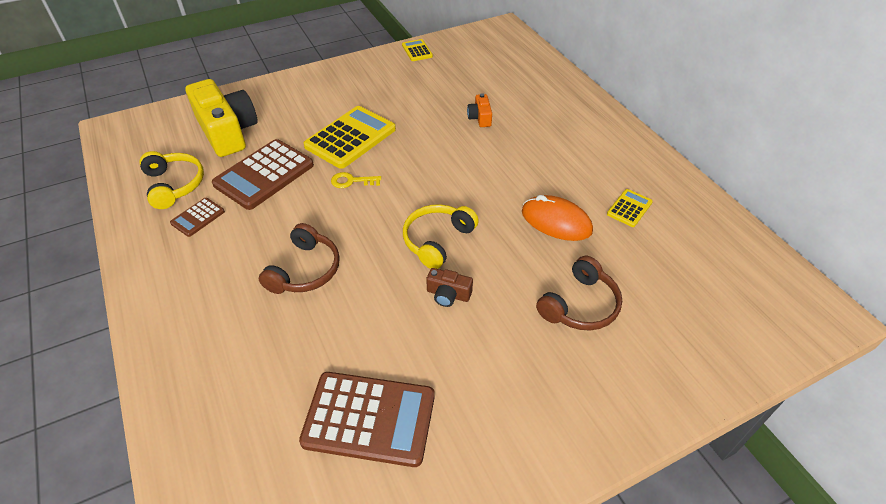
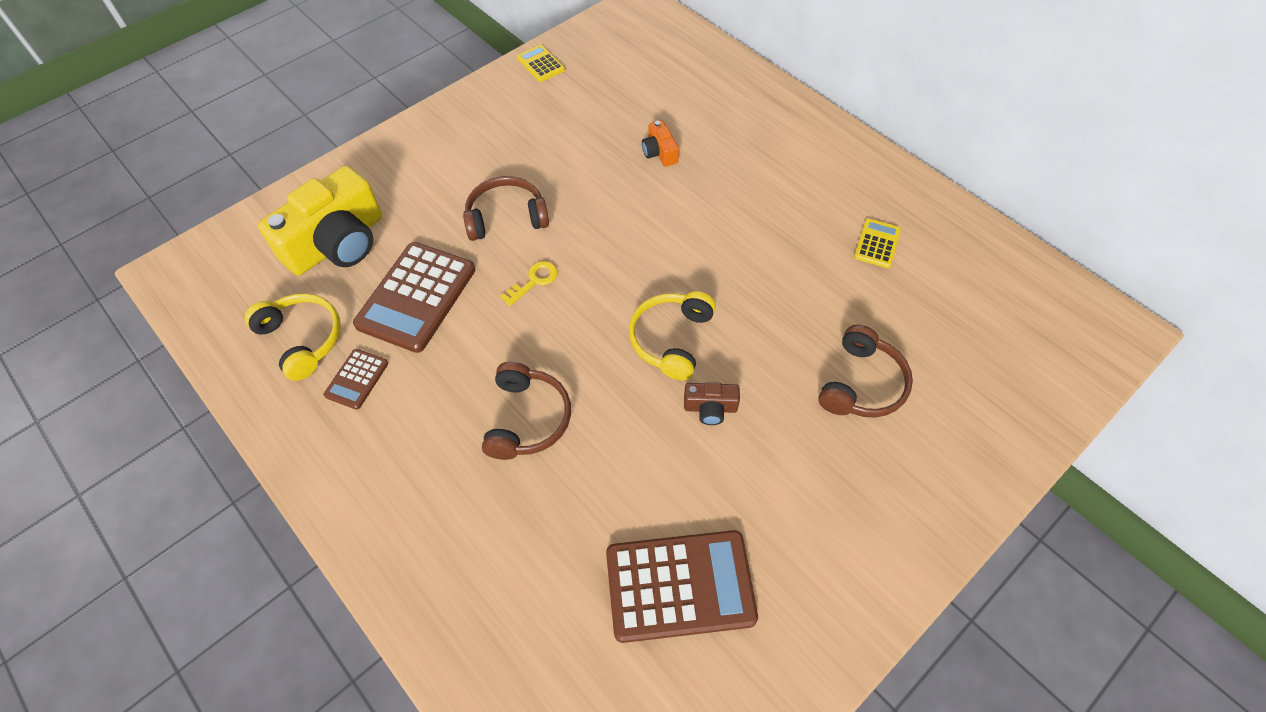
camera: 15 degrees left, 10 degrees up
(227, 131) = (337, 243): yellow camera -> yellow camera turned 90 degrees clockwise
(350, 138) = (506, 217): yellow calculator -> brown headphones
(351, 181) = (534, 281): yellow key -> yellow key turned 150 degrees clockwise
(556, 221) = (800, 281): orange mouse -> none

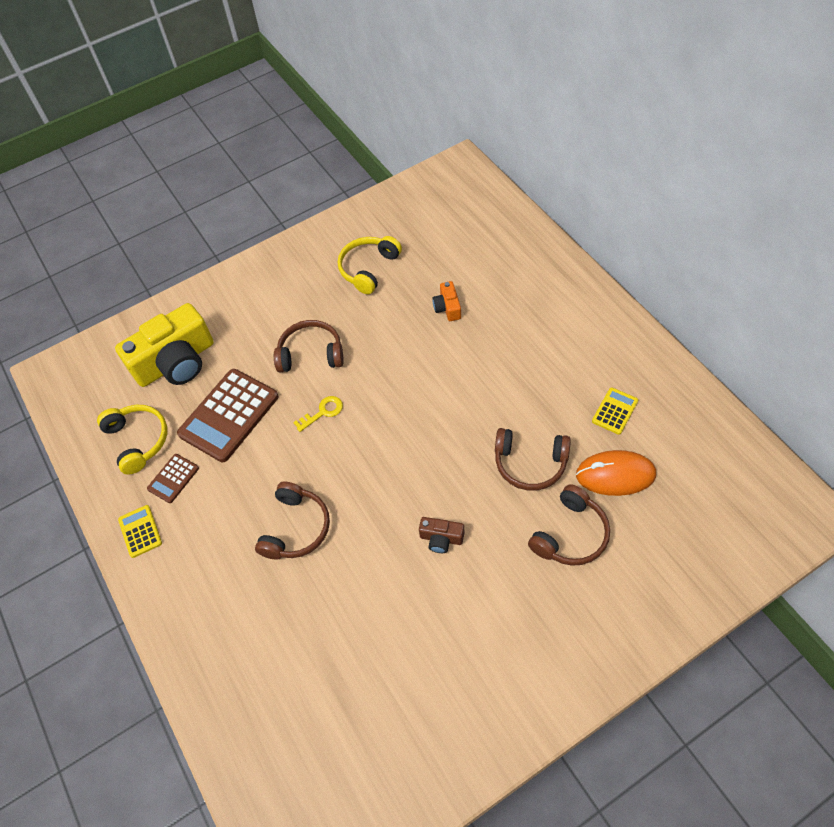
camera: 15 degrees right, 0 degrees up
(540, 64) = (364, 216): yellow calculator -> yellow calculator (140, 531)
(671, 339) = (422, 476): yellow headphones -> yellow headphones (368, 268)
(680, 585) = (386, 679): brown calculator -> none
(795, 311) = (530, 464): none -> brown headphones
(895, 312) = (615, 475): none -> orange mouse

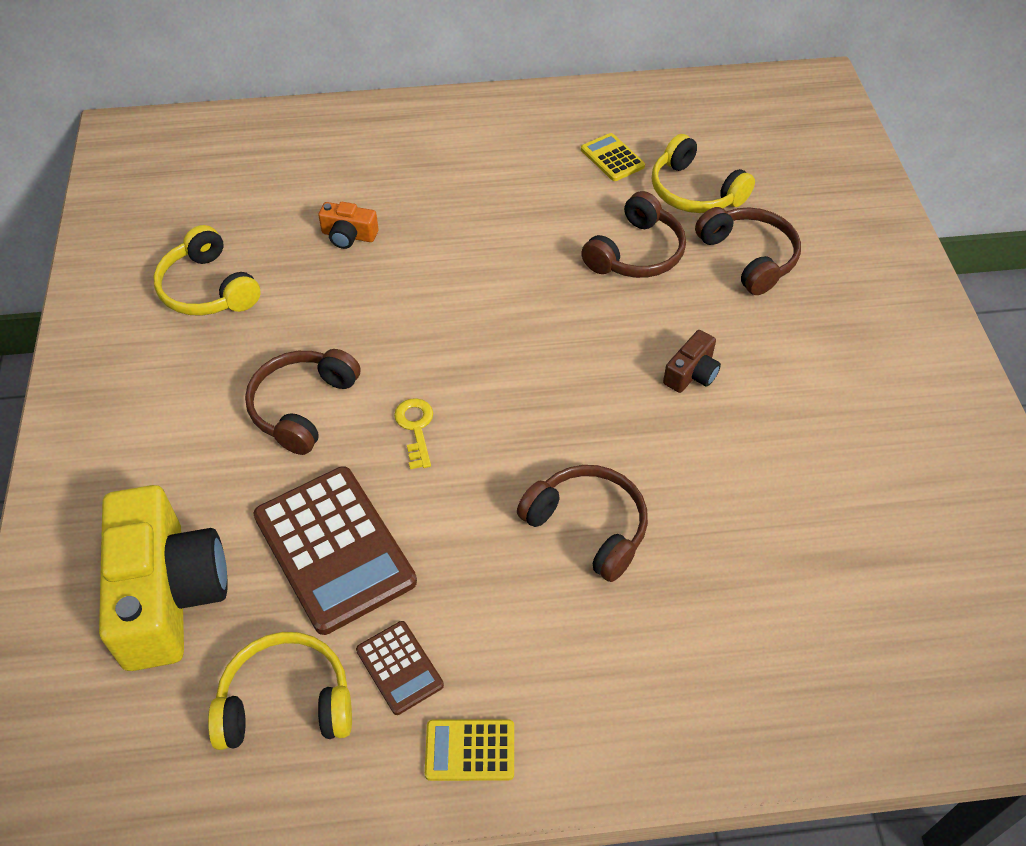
camera: 70 degrees left, 5 degrees down
(615, 475) = (694, 191): orange mouse -> yellow headphones

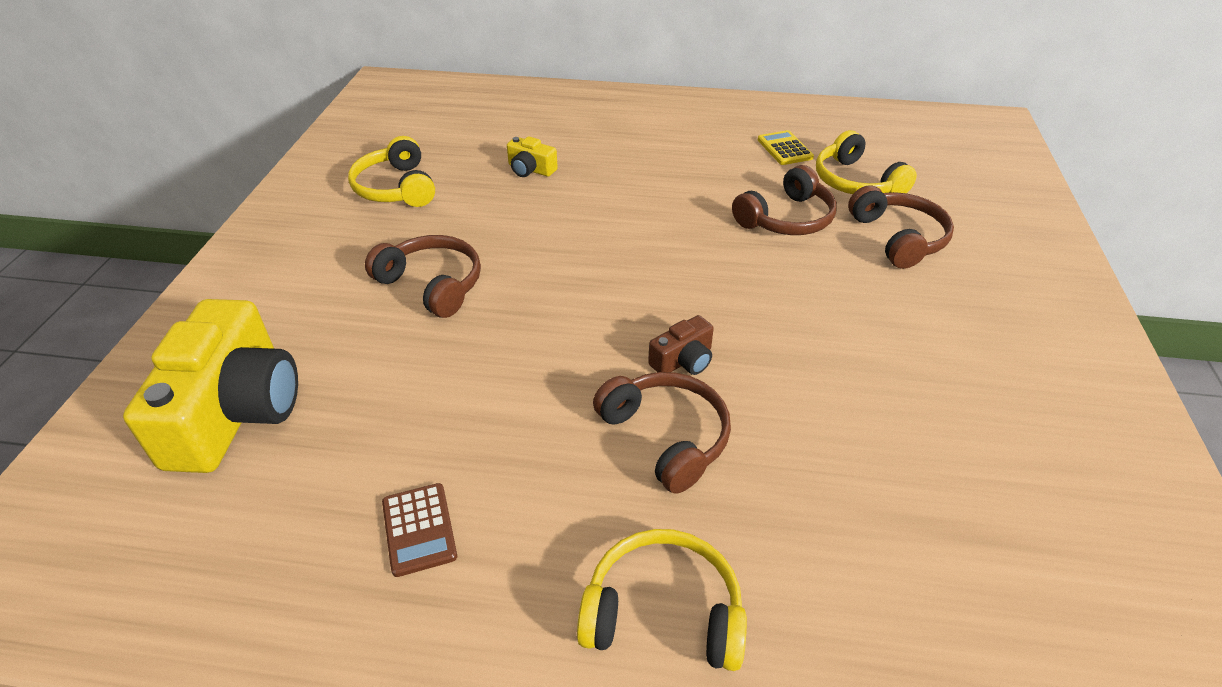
camera: 15 degrees right, 10 degrees down
(286, 702) = (291, 536): yellow headphones -> yellow headphones (663, 612)
(302, 407) = (432, 284): brown headphones -> brown headphones turned 90 degrees clockwise
(334, 549) = (406, 405): brown calculator -> none
(348, 235) = (530, 169): orange camera -> yellow camera
(415, 428) = (527, 319): yellow key -> none
(470, 750) = (456, 635): yellow calculator -> none
(691, 373) = (815, 321): brown camera -> brown camera (683, 360)

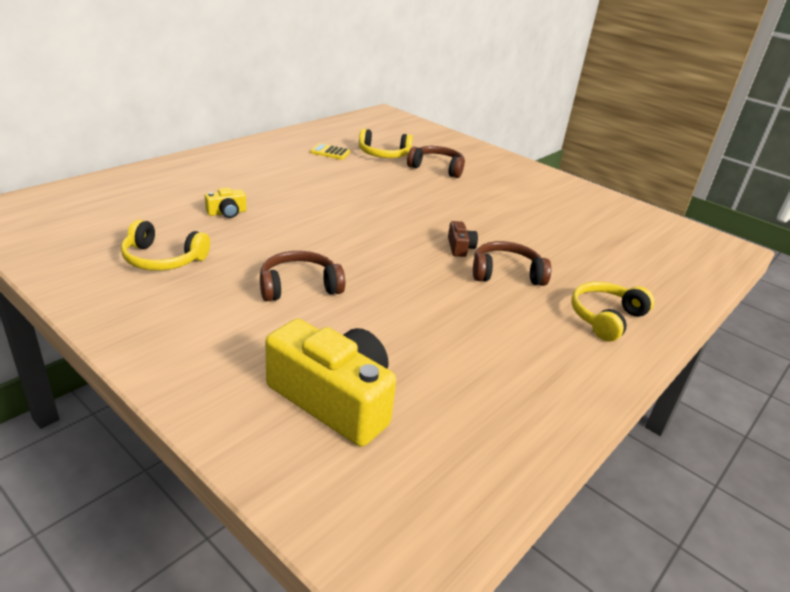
camera: 60 degrees left, 10 degrees down
(419, 529) = (505, 363): brown calculator -> none
(787, 219) = (388, 179): brown headphones -> none

